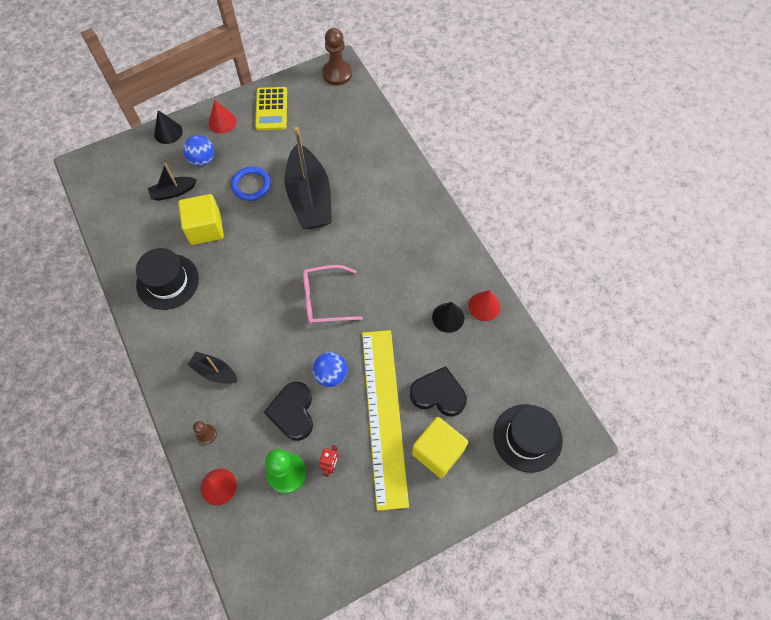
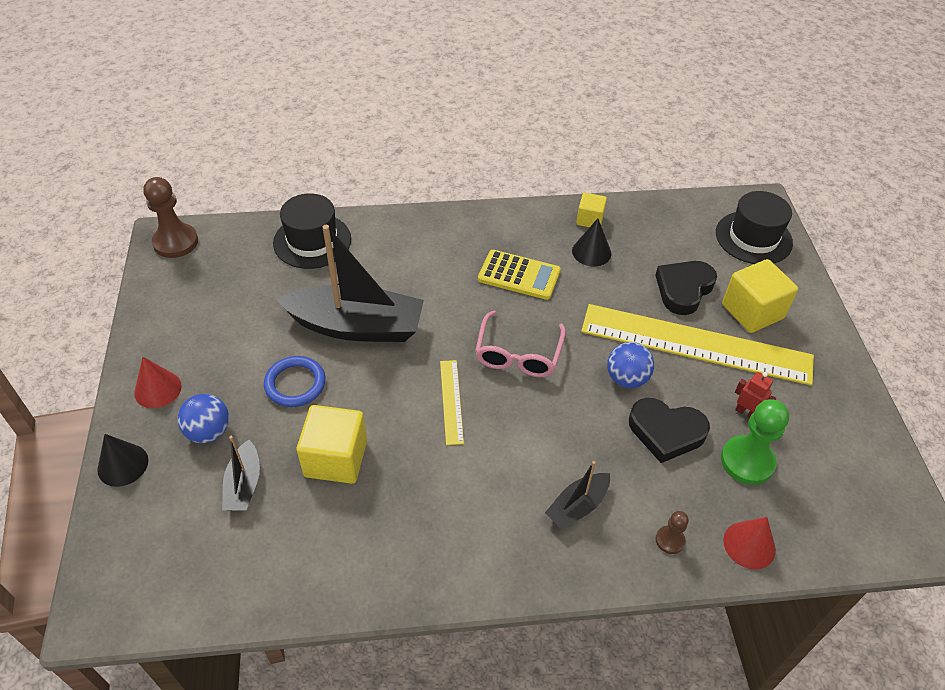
camera: 70 degrees left, 15 degrees down
(167, 281) = (402, 531): black hat -> black hat (312, 241)
(270, 273) = (451, 401): none -> yellow ruler
(271, 109) = (179, 326): yellow calculator -> yellow calculator (519, 275)
(484, 306) = (589, 219): red cone -> yellow cube

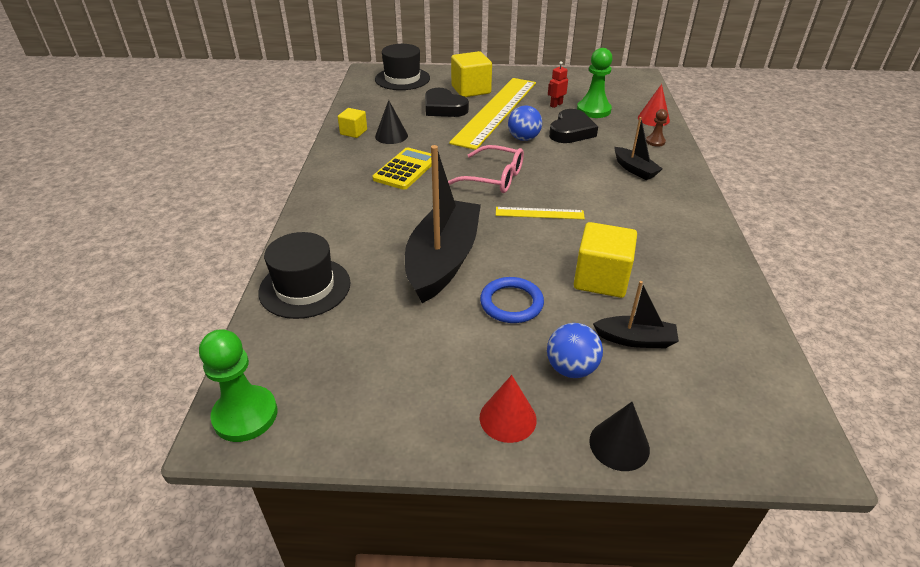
camera: 80 degrees left, 10 degrees down
(176, 242) = (245, 415): brown pawn -> green pawn

